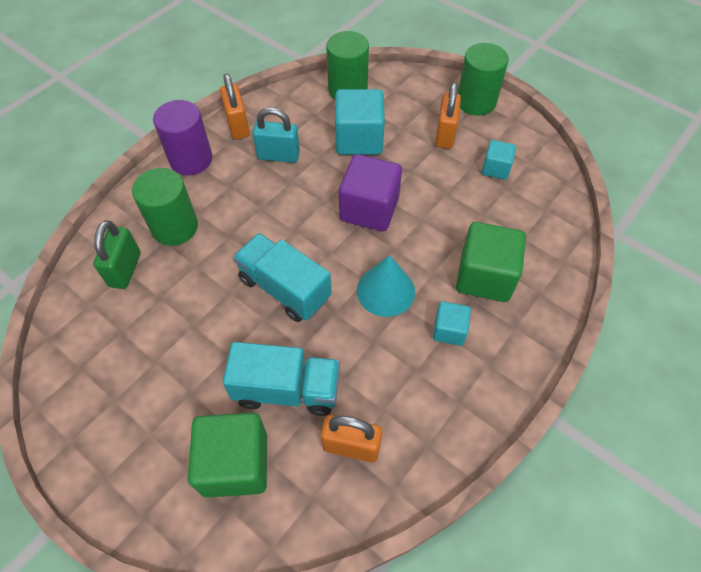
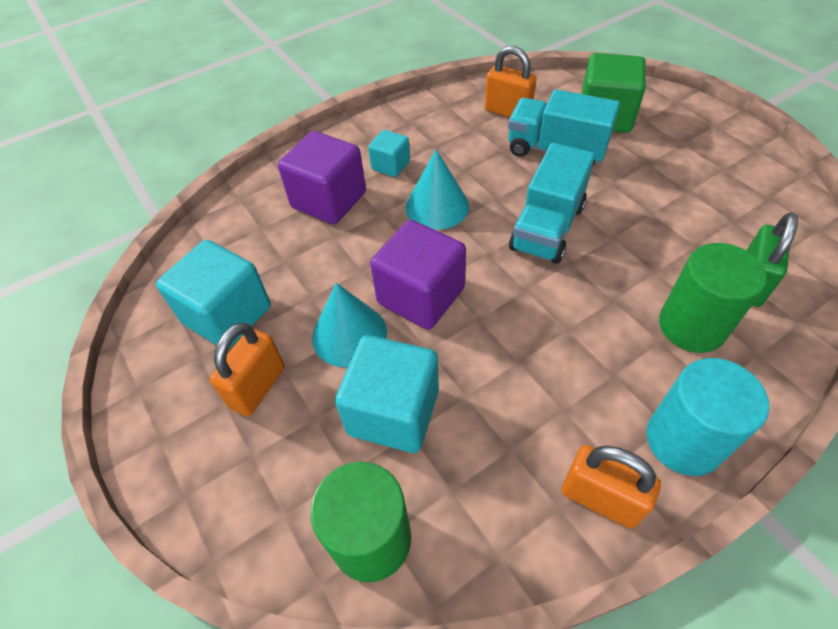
camera: 160 degrees left, 5 degrees down
(191, 159) = (683, 440): purple cylinder -> turquoise cylinder
(238, 126) = (600, 499): orange padlock -> orange padlock turned 60 degrees counterclockwise
(278, 156) = (531, 411): turquoise padlock -> none
(284, 288) = (547, 227): turquoise truck -> turquoise truck turned 60 degrees clockwise
(406, 174) = (349, 334): none -> turquoise cone
(476, 102) = (166, 442): green cylinder -> none
(484, 277) = (329, 200): green cube -> purple cube
(495, 168) = (227, 315): turquoise cube -> turquoise cube, size x1.83

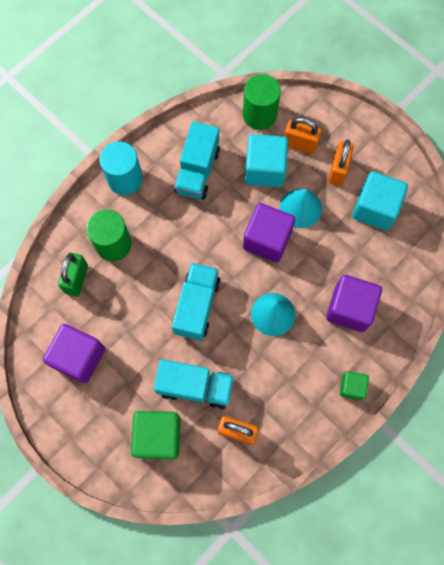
camera: 165 degrees right, 20 degrees up
(360, 132) = (352, 387): none -> green cube
(390, 165) = (316, 351): turquoise cube -> none
(528, 431) = (197, 171): none -> turquoise truck
(600, 499) = (164, 147): orange padlock -> orange padlock (300, 144)
(723, 193) = (79, 357): none -> purple cube

